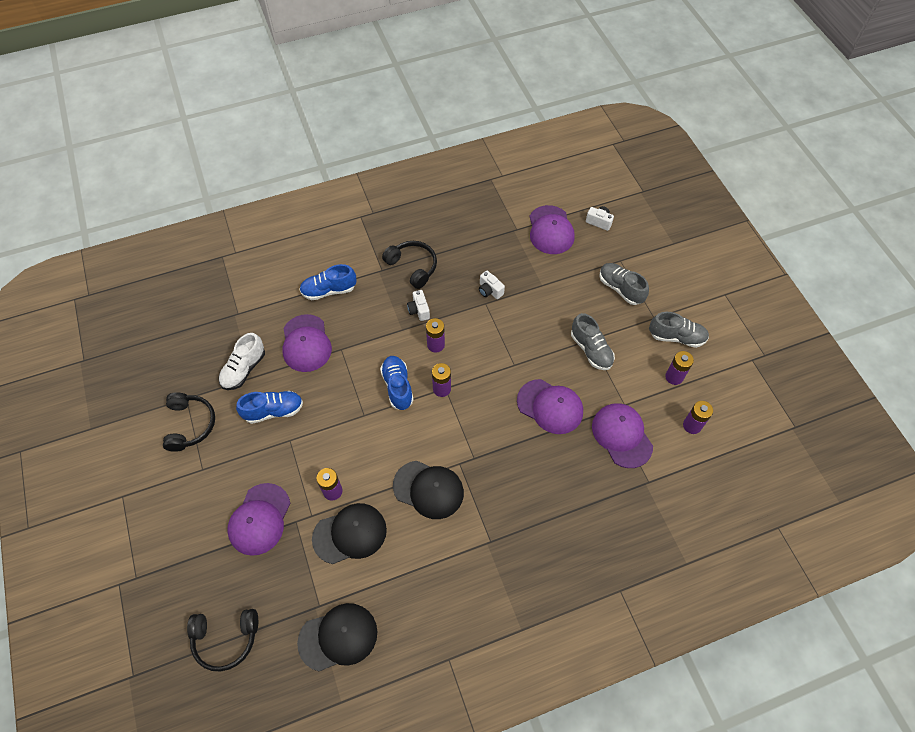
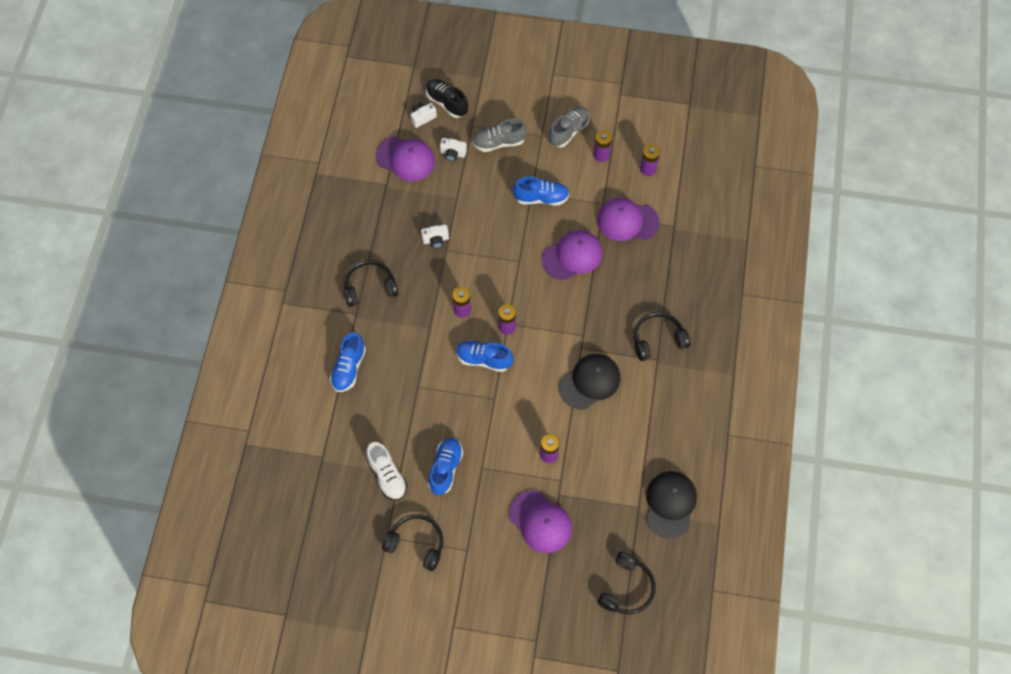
camera: 60 degrees left, 5 degrees up
(306, 343) = (393, 412): purple cap -> none
(350, 534) = (593, 458): black cap -> none
(419, 310) = (419, 305): white camera -> white camera (453, 153)
(513, 530) = (658, 339): none -> black headphones
(591, 350) = (541, 198): grey shoe -> blue shoe
(627, 231) = (447, 103): none -> black shoe

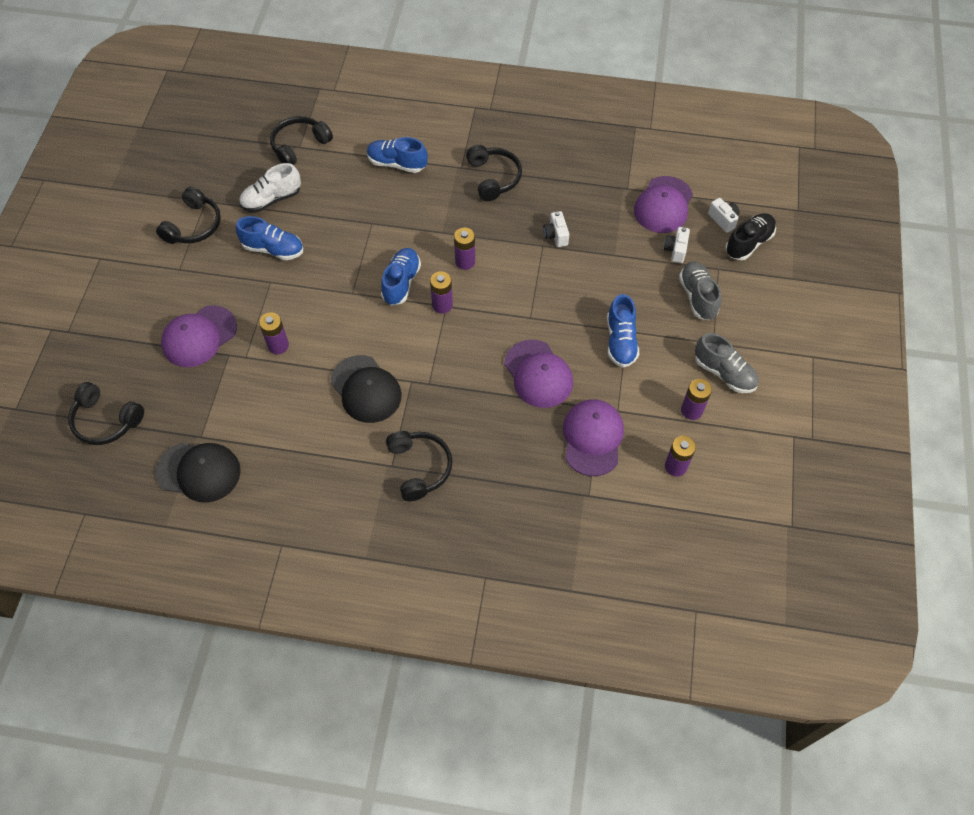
camera: 90 degrees right, 5 degrees down
(321, 457) = (299, 146): none -> black headphones

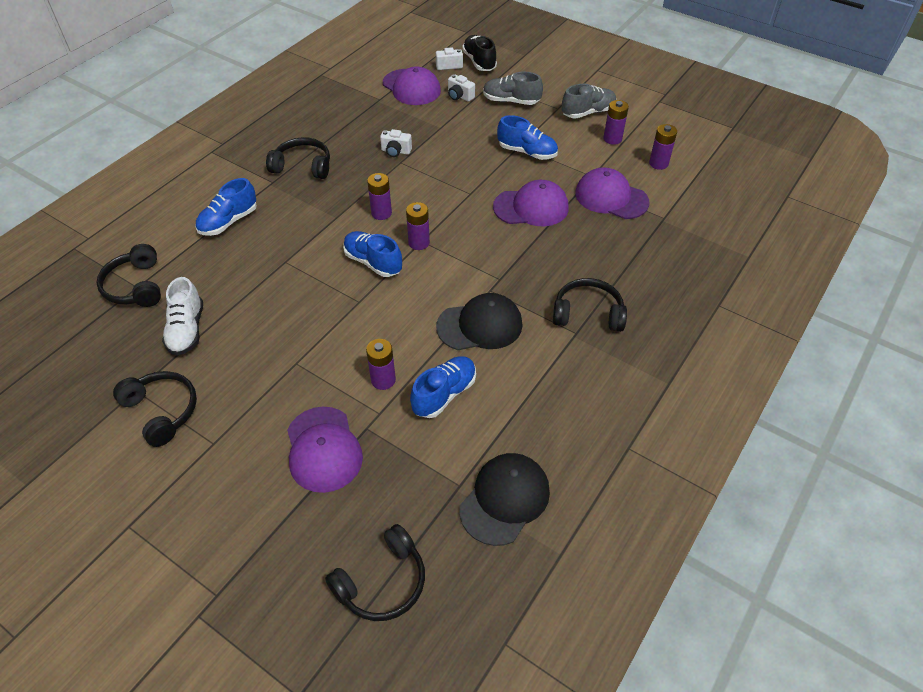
camera: 65 degrees left, 10 degrees down
(273, 249) = (255, 348): blue shoe -> blue shoe (444, 394)

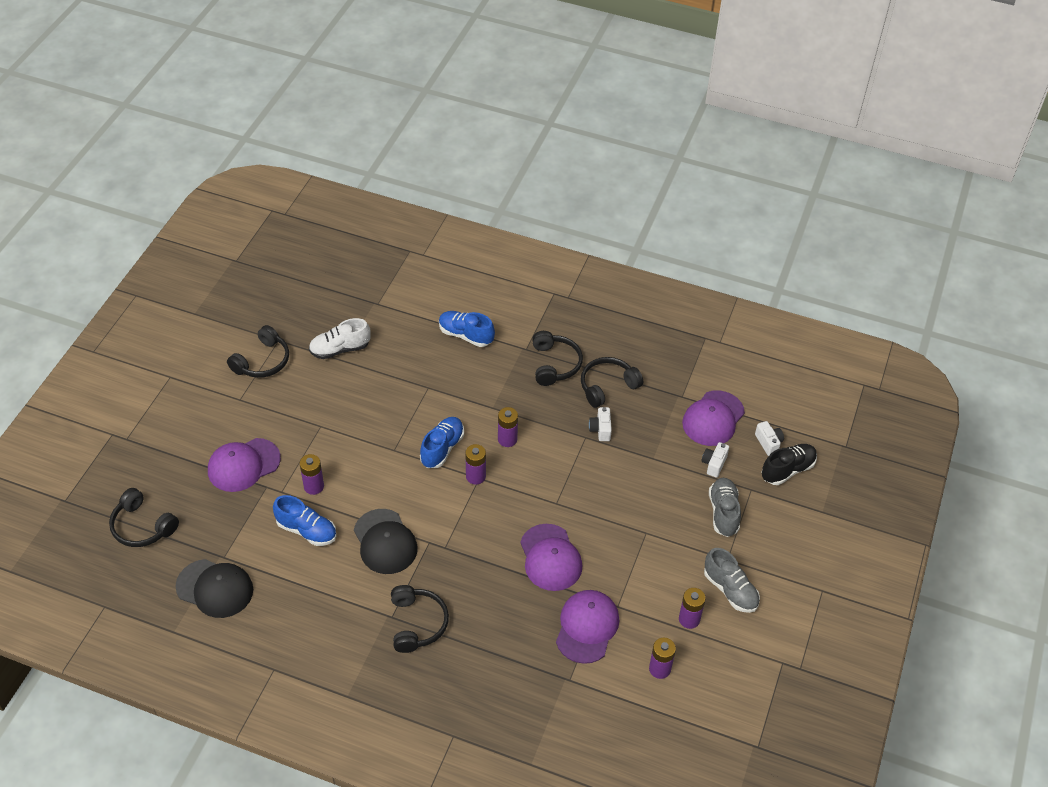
camera: 75 degrees right, 0 degrees up
(135, 286) = (378, 303): black headphones -> black headphones (607, 386)
(527, 152) = (637, 541): blue shoe -> none

